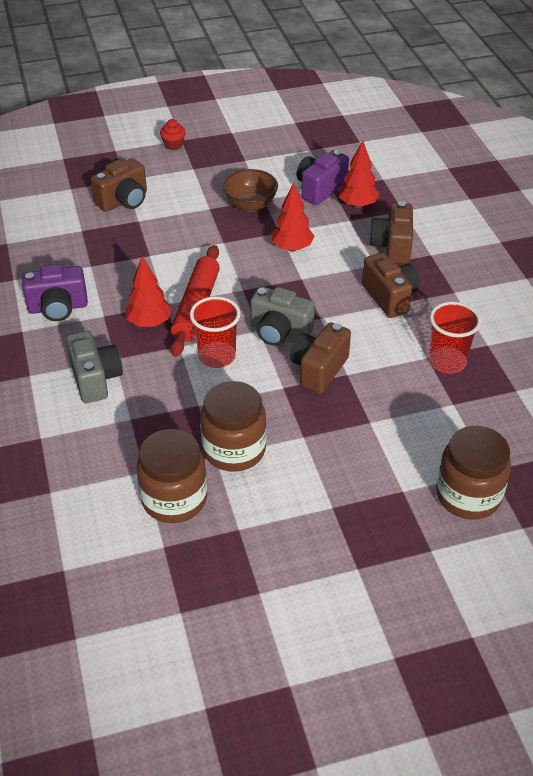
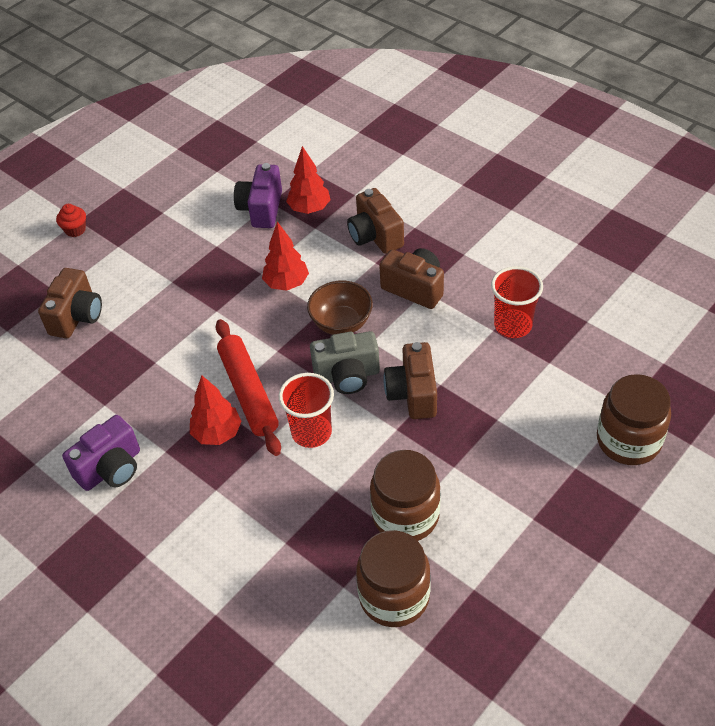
camera: 30 degrees left, 5 degrees up
(95, 379) = (216, 522): grey camera -> none
(250, 205) = (209, 258): brown bowl -> brown bowl (341, 323)

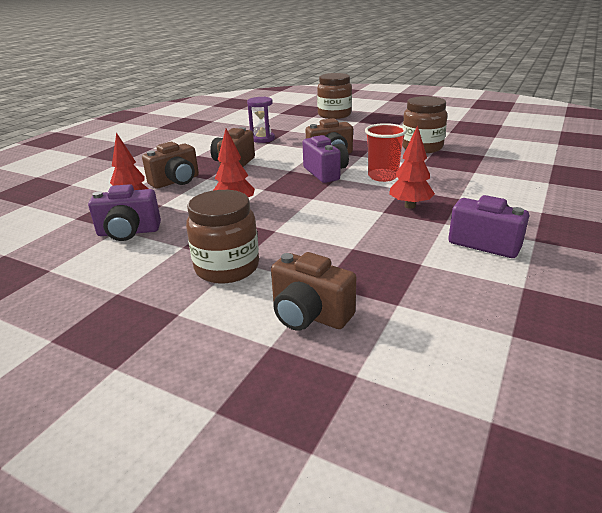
camera: 105 degrees left, 20 degrees down
(75, 230) = (138, 364): red cupcake -> none
(77, 316) = (309, 315): brown camera -> brown camera turned 150 degrees counterclockwise
(249, 392) = (361, 201): red rolling pin -> none
(341, 323) = (275, 181): brown bowl -> none
(347, 375) = (325, 173): grey camera -> purple camera
(394, 596) = (475, 144): brown jar -> brown jar (227, 267)
(513, 325) = (262, 139): red cup -> purple hourglass

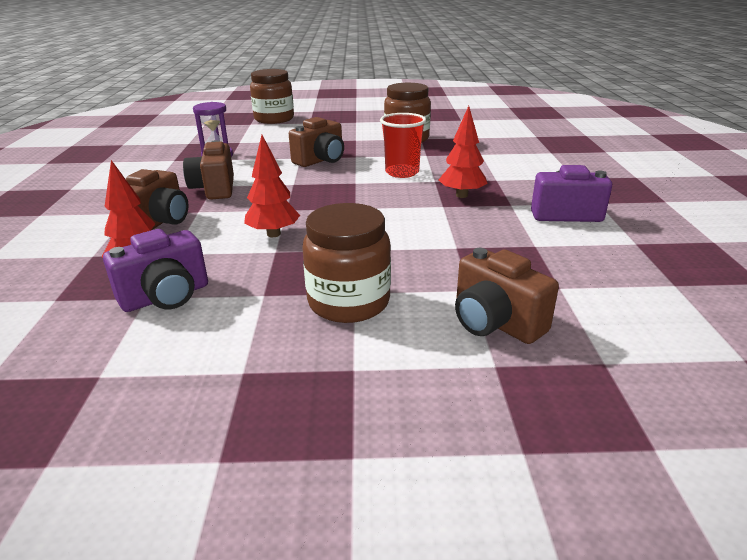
camera: 30 degrees left, 0 degrees up
(309, 315) = (495, 323): brown camera -> brown camera turned 45 degrees clockwise
(325, 173) = (338, 179): purple camera -> none

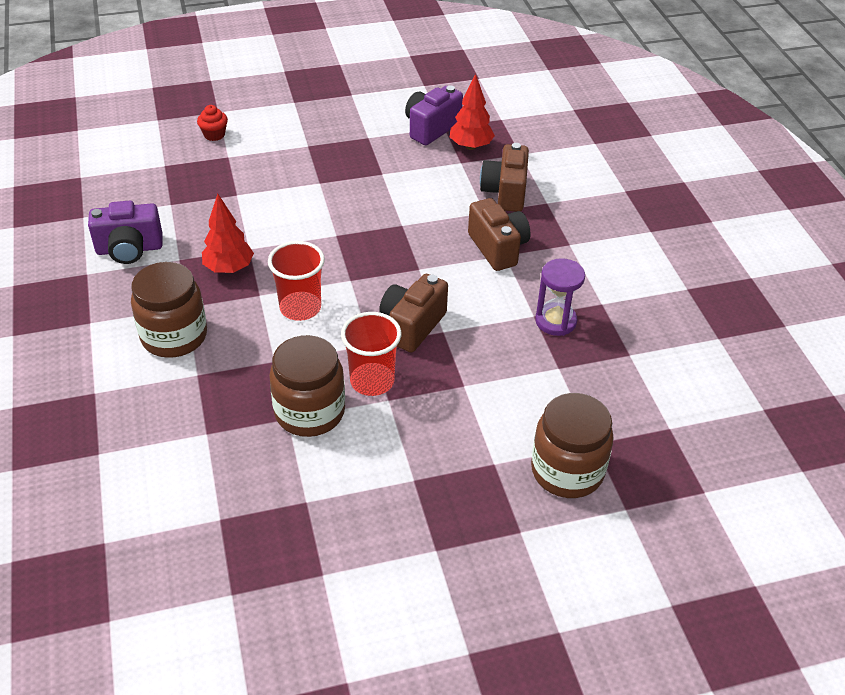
camera: 165 degrees right, 15 degrees up
(273, 234) = (394, 191): red tree -> none
(349, 302) = (309, 138): brown jar -> brown jar (174, 336)
(362, 145) = (372, 381): none -> red cup
(495, 323) = (214, 135): brown camera -> red cupcake

